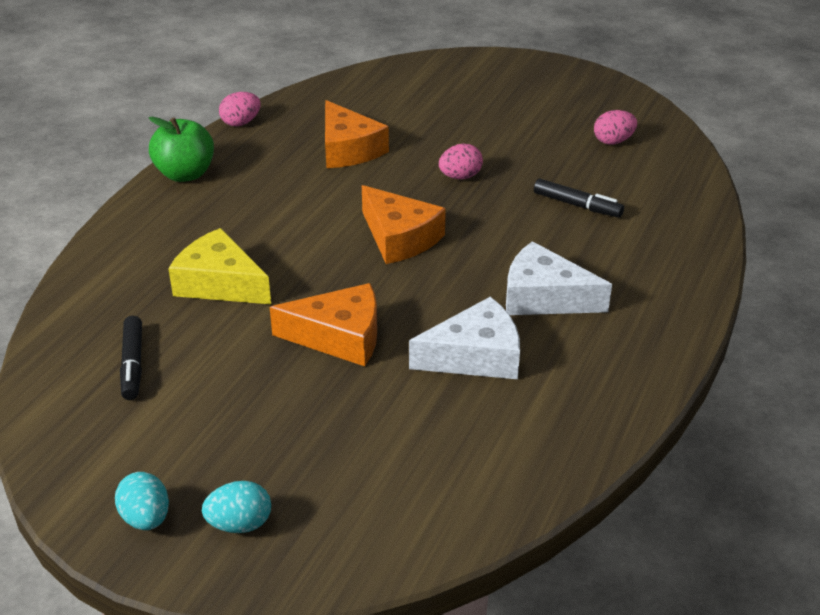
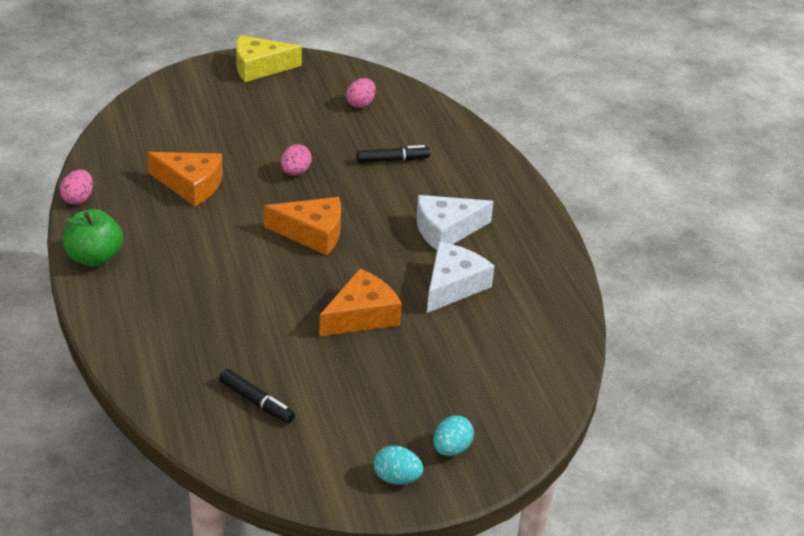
camera: 45 degrees left, 0 degrees up
(220, 283) = (237, 322): yellow cheese -> yellow cheese (259, 67)

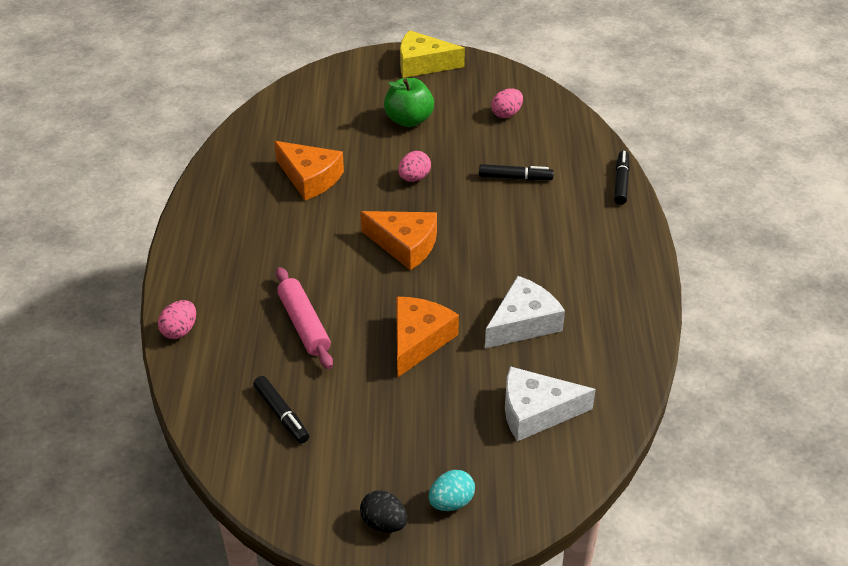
camera: 20 degrees right, 5 degrees up
(78, 199) = (202, 178): pink egg -> pink egg (180, 331)
(94, 258) = (193, 240): green apple -> green apple (409, 120)
(243, 319) = (304, 324): none -> pink rolling pin
(361, 315) = (418, 340): orange cheese -> orange cheese turned 45 degrees counterclockwise
(396, 478) = (384, 523): turquoise egg -> black egg
(446, 230) = (540, 261): white cheese -> white cheese (536, 412)
(492, 152) = (621, 182): none -> black marker

